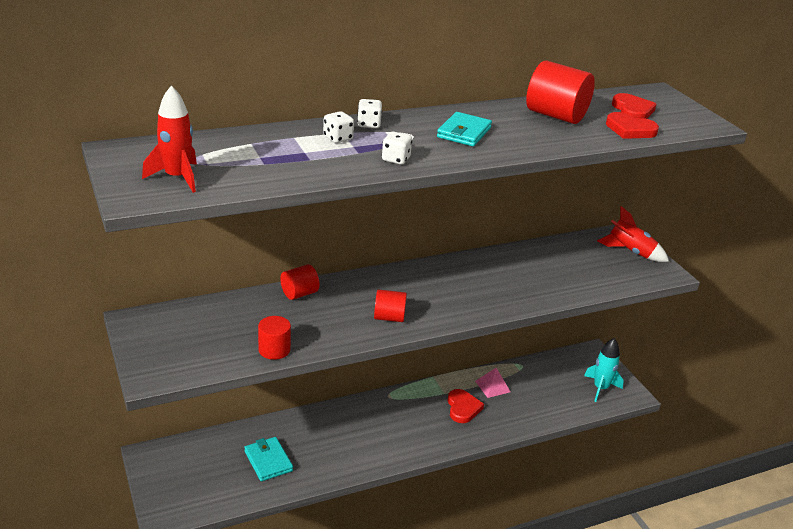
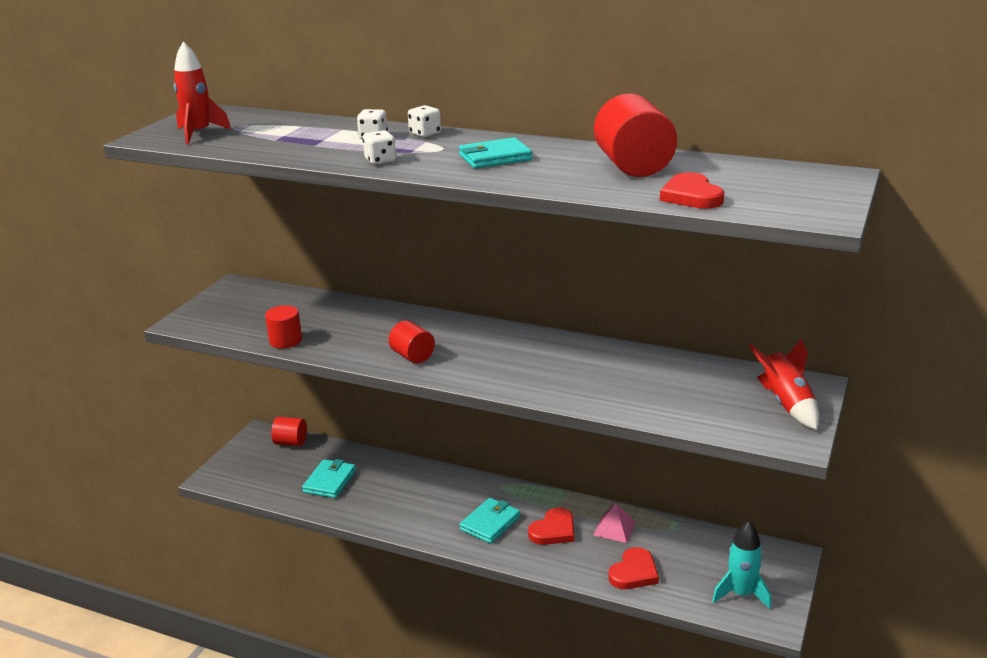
camera: 50 degrees right, 5 degrees down
(299, 293) = (376, 311): red cylinder -> red cylinder (291, 442)
(420, 426) = (490, 523): none -> turquoise wallet
(632, 110) = (746, 182): red heart -> red heart (634, 572)

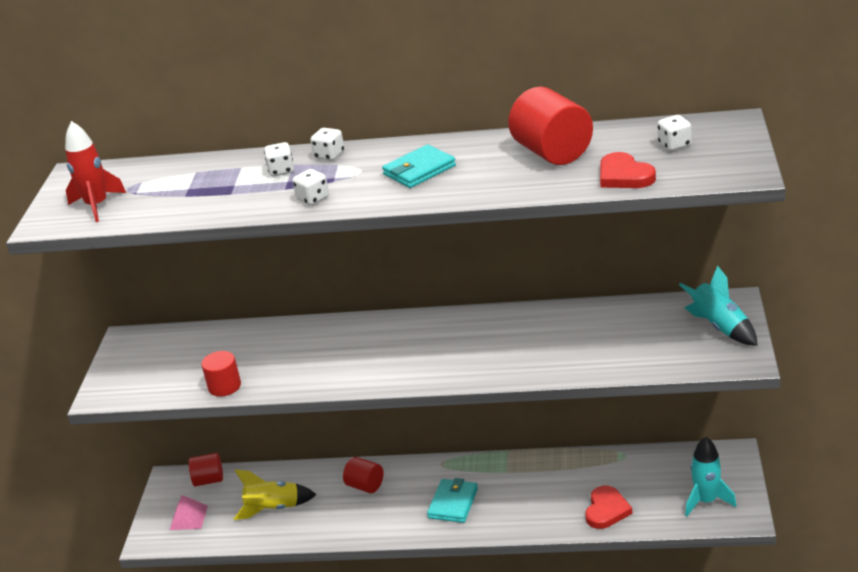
camera: 15 degrees left, 5 degrees up
(329, 481) = (273, 508): turquoise wallet -> yellow rocket
(412, 356) = (361, 369): red cylinder -> red cylinder (365, 486)
(553, 530) = (515, 492): red heart -> none
(614, 528) = (569, 474): pink pyramid -> pink pyramid (188, 517)
(763, 181) = (674, 145): none -> white dice
(786, 404) = (720, 327): red rocket -> turquoise rocket

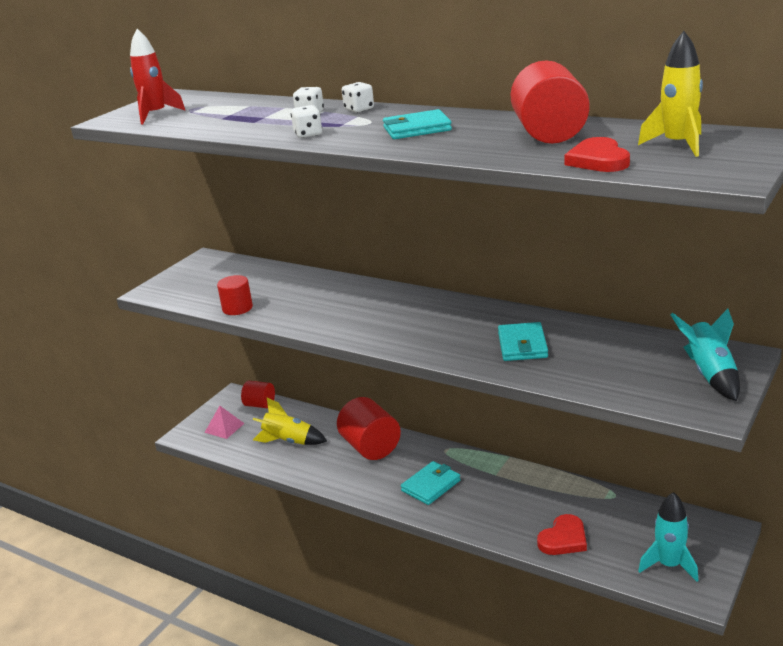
camera: 25 degrees right, 5 degrees down
(365, 486) = (371, 447): red cylinder -> red cylinder, size x1.70
(545, 345) = (522, 345): none -> turquoise wallet
(674, 145) = (678, 145): white dice -> yellow rocket

